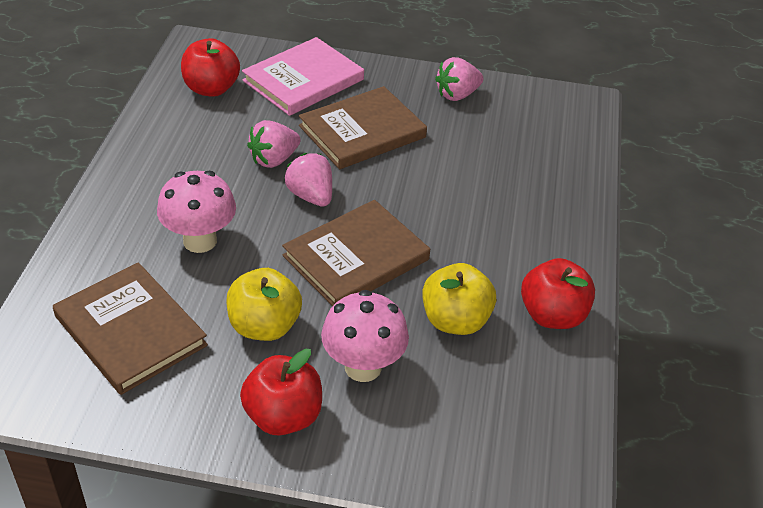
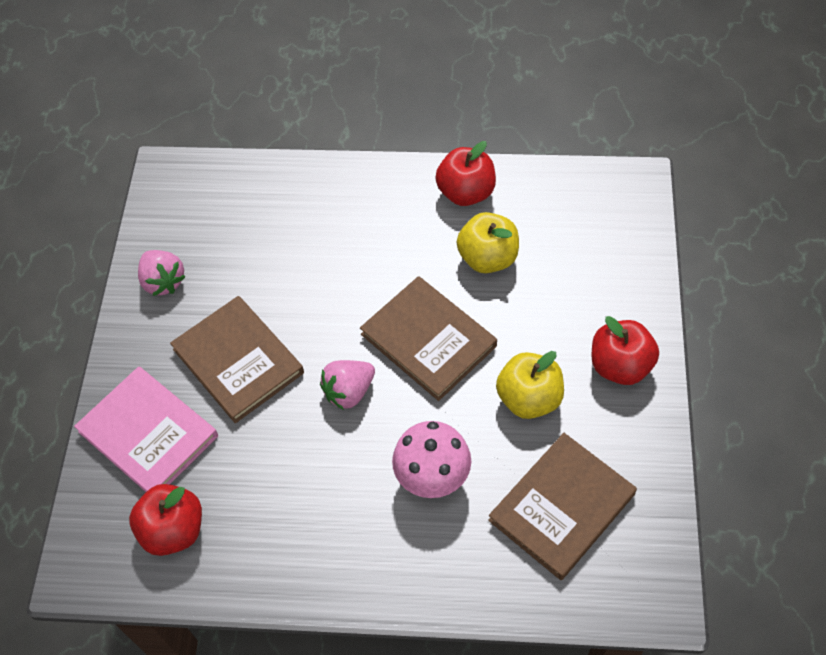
camera: 90 degrees left, 15 degrees up
(274, 159) = (296, 436): pink strawberry -> none
(363, 367) = (555, 317): pink mushroom -> none

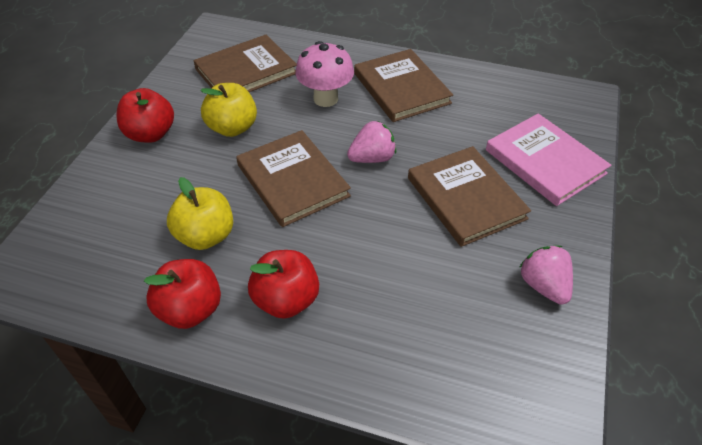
camera: 170 degrees left, 10 degrees down
(173, 530) = (519, 104): red apple -> red apple (286, 300)
(335, 524) = (401, 88): none -> brown book

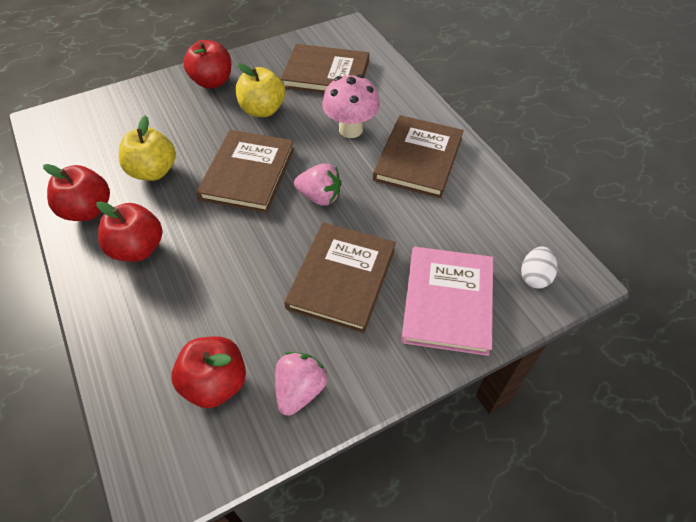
camera: 45 degrees right, 5 degrees up
(488, 333) = (215, 383): none -> red apple
(566, 111) = (534, 277): none -> white egg

